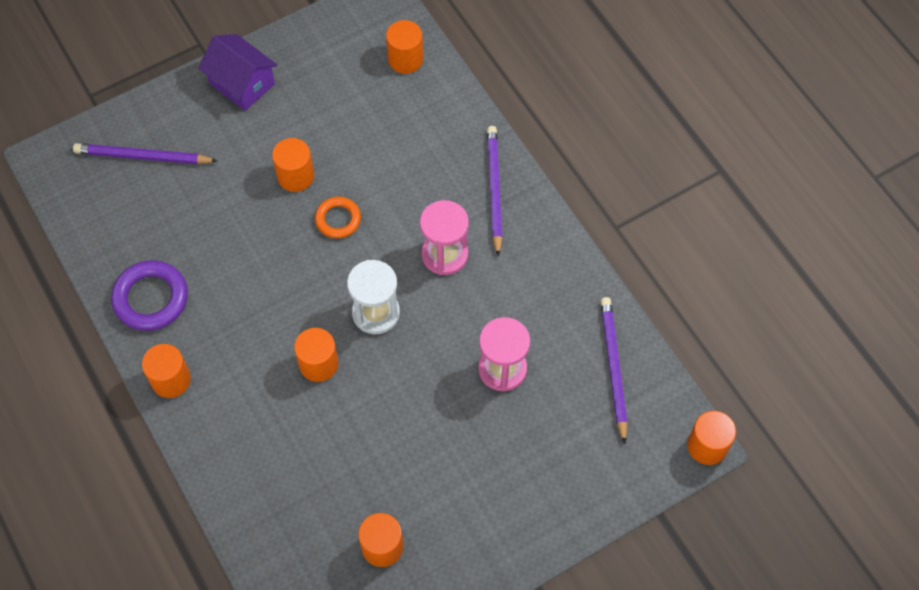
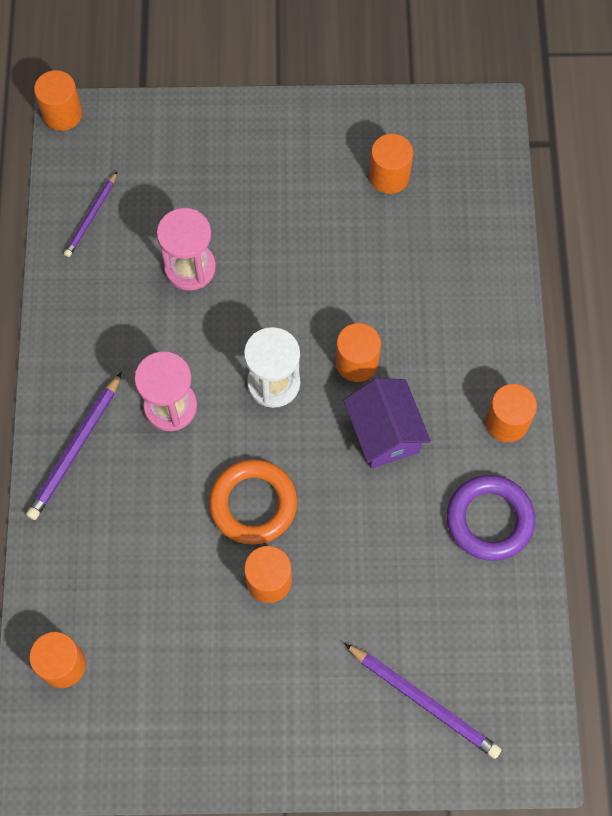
camera: 150 degrees left, 5 degrees up
(242, 83) = (264, 739): purple house -> purple house (384, 433)
(338, 219) = (253, 504): orange ring -> orange ring, size x1.61
(613, 368) = (91, 216): purple pencil -> purple pencil, size x0.65

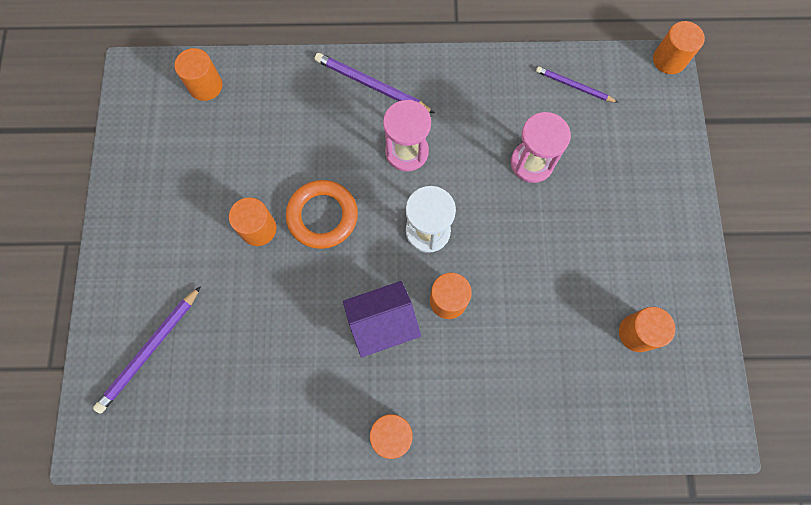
camera: 90 degrees right, 5 degrees up
(489, 520) = (300, 414): purple ring -> none

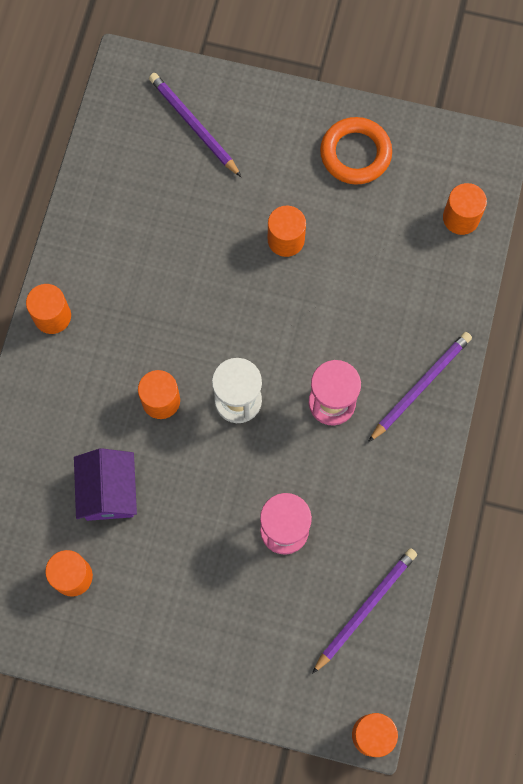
camera: 105 degrees right, 0 degrees up
(322, 216) = (282, 302): orange ring -> orange ring (355, 154)
(382, 323) = (157, 333): purple house -> purple house (109, 491)
(574, 86) = (365, 608): purple pencil -> purple pencil, size x1.55

